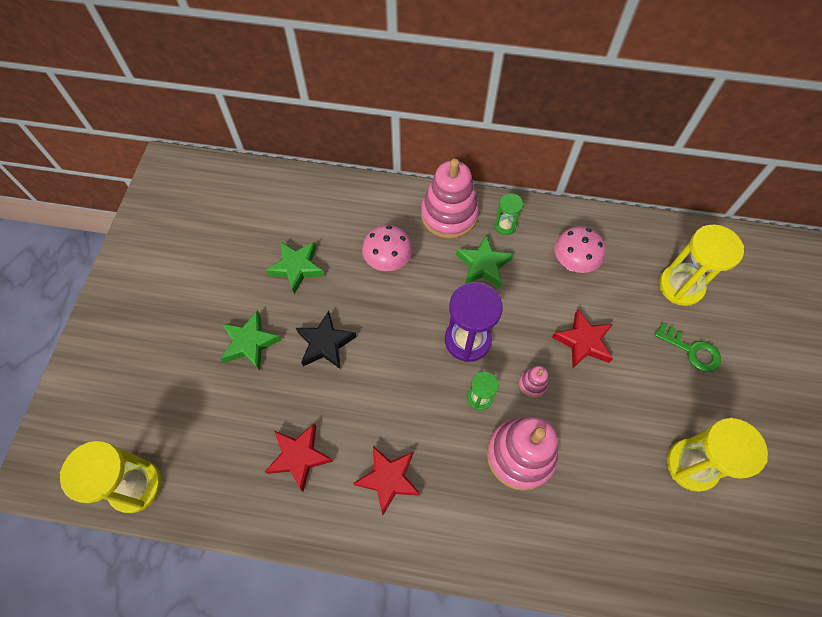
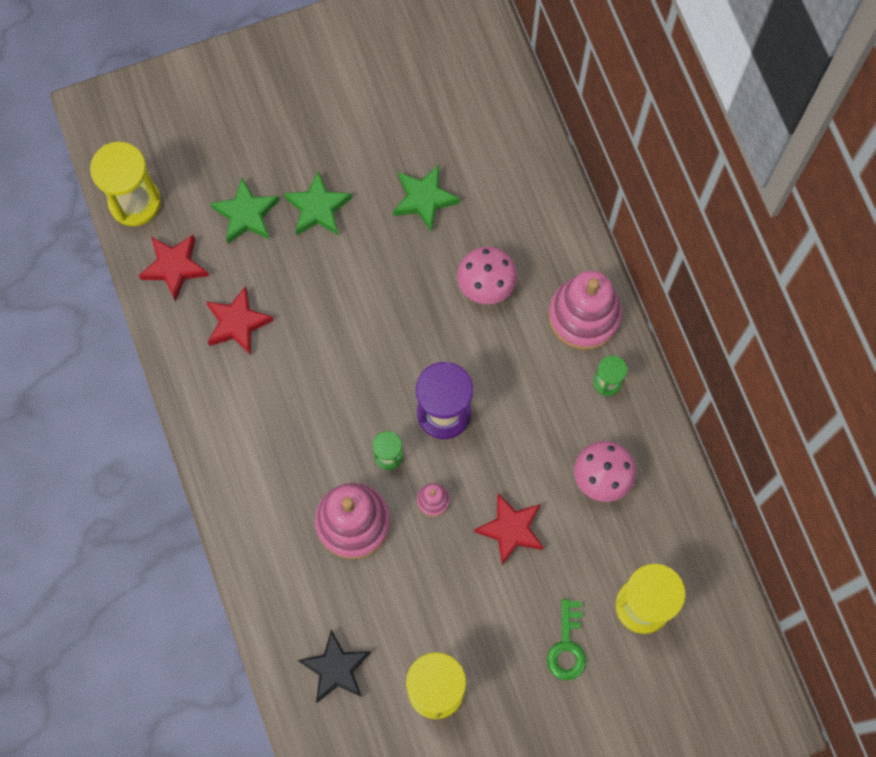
camera: 60 degrees right, 10 degrees up
(325, 343) = (359, 278): black star -> black star (336, 668)
(388, 479) = (262, 414): red star -> red star (175, 267)
(483, 265) = (542, 384): green star -> green star (246, 214)

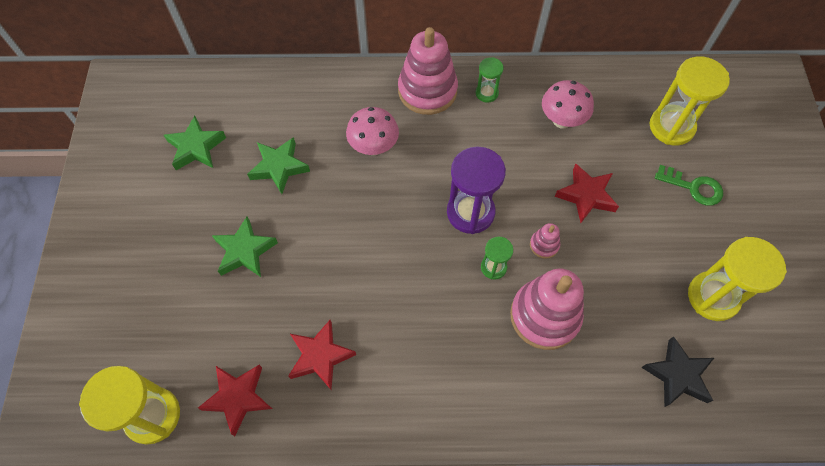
camera: 70 degrees left, 10 degrees down
(246, 214) = (219, 314): green star -> green star (196, 147)

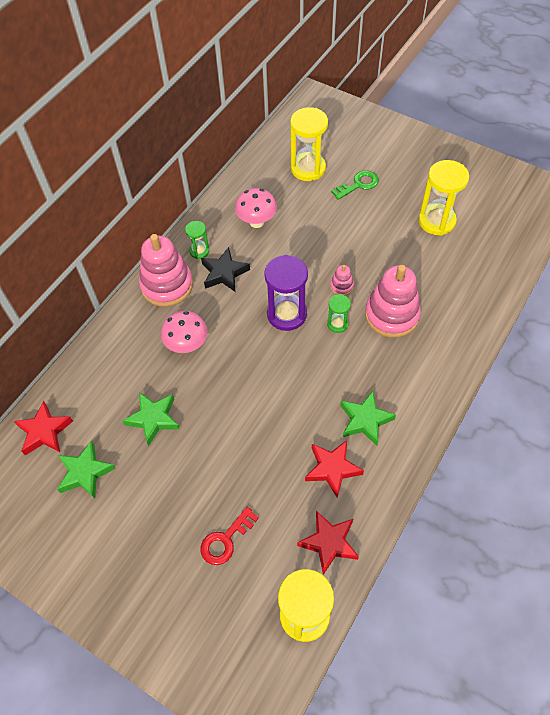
camera: 55 degrees left, 5 degrees down
(192, 300) = (225, 540): none -> red key
(245, 251) = (210, 480): green star -> green star (365, 420)
(586, 196) = (323, 242): red star -> red star (44, 432)
(677, 375) = (474, 269): black star -> black star (224, 273)

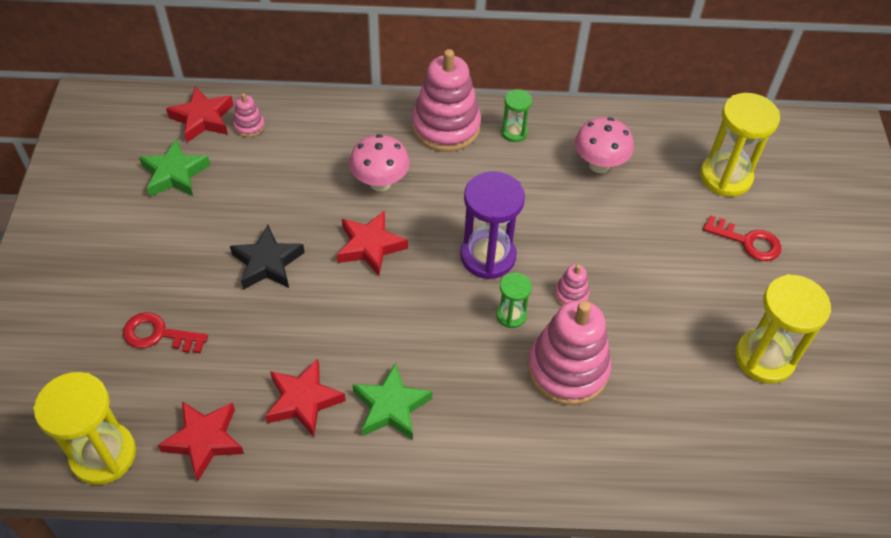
camera: 55 degrees right, 5 degrees down
(75, 403) = (249, 126): none -> pink stacking toy
(153, 419) = (269, 199): green star -> none
(224, 273) = (501, 169): black star -> black star (267, 263)
(236, 375) = (370, 246): none -> red star
(358, 184) = (747, 241): green key -> red key

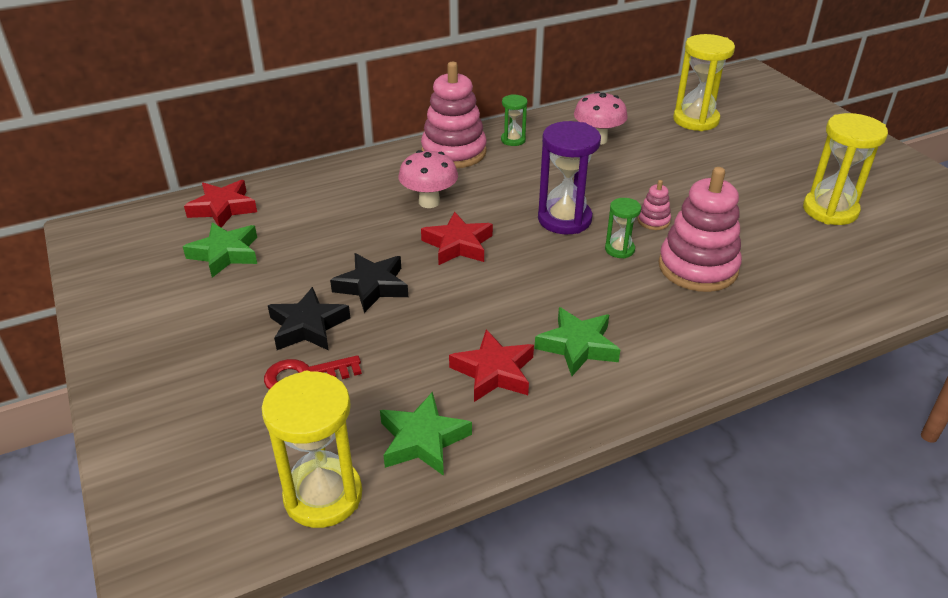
camera: 25 degrees left, 15 degrees down
(191, 284) = (308, 326): none -> black star
(204, 440) = (423, 440): red star -> green star
(249, 126) = (274, 200): pink stacking toy -> none
(747, 241) = (748, 150): red key -> none

